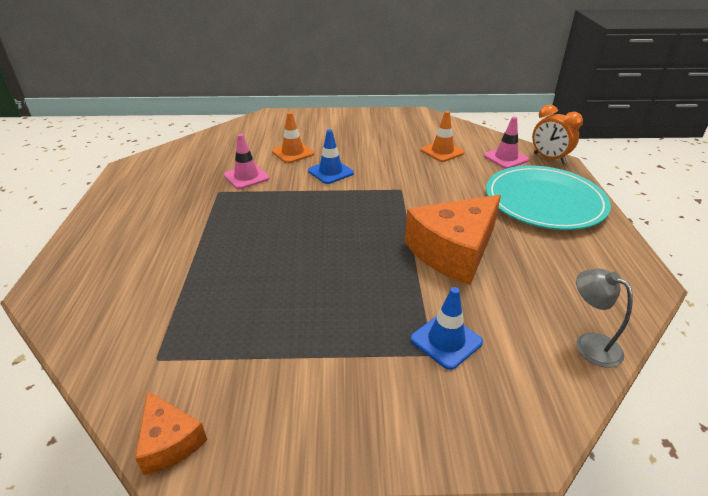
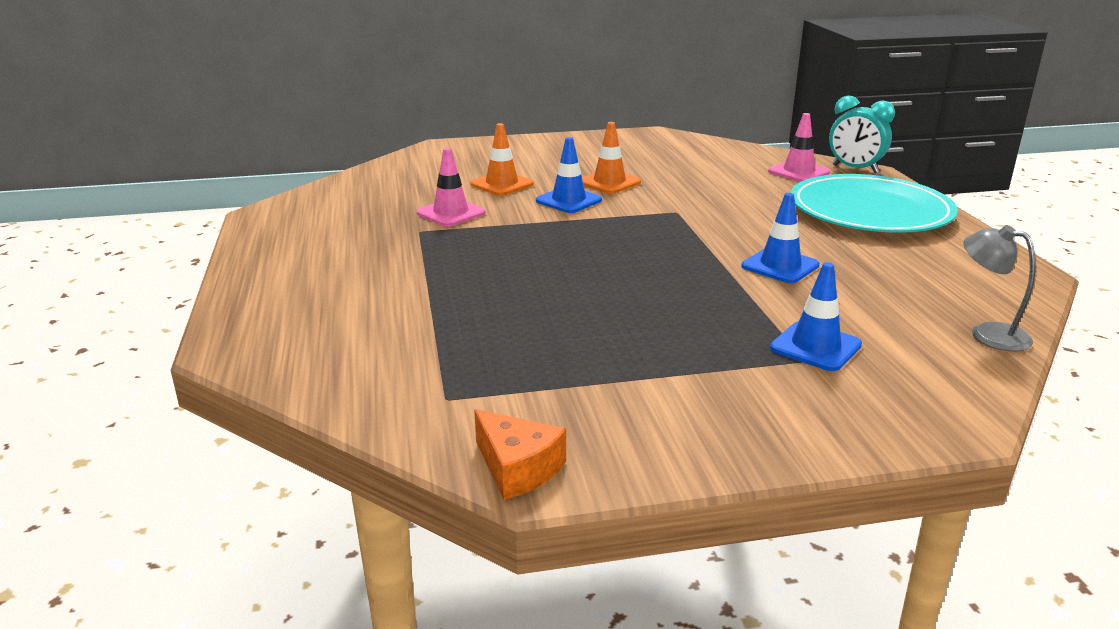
camera: 10 degrees left, 10 degrees down
(442, 151) = (710, 171): orange traffic cone -> orange traffic cone (609, 182)
(453, 251) = (780, 266): orange cheese -> blue traffic cone
(549, 158) = (855, 169): orange clock -> turquoise clock

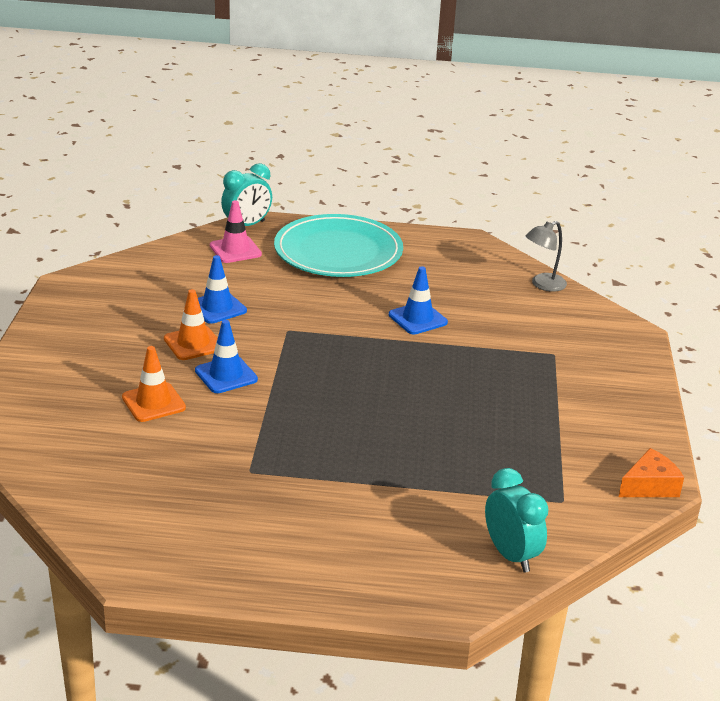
camera: 75 degrees left, 5 degrees up
(321, 373) = (511, 555): none -> turquoise clock
(451, 213) = (215, 446): pink traffic cone -> none
(815, 346) = (539, 345): blue traffic cone -> blue traffic cone (217, 308)

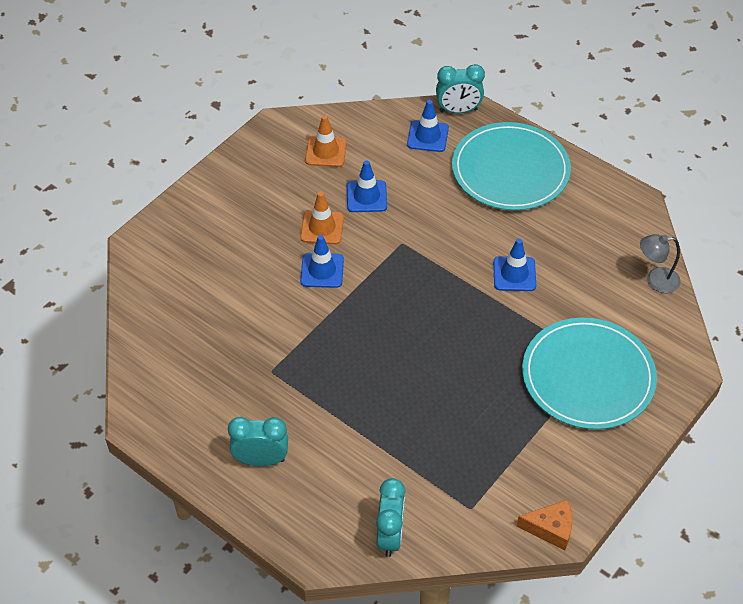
camera: 35 degrees right, 20 degrees up
(153, 402) = (253, 275): orange traffic cone -> orange traffic cone (326, 152)
(235, 250) = (427, 136): pink traffic cone -> blue traffic cone
(312, 548) = (261, 460): none -> turquoise clock
(559, 366) = (588, 376): none -> turquoise plate

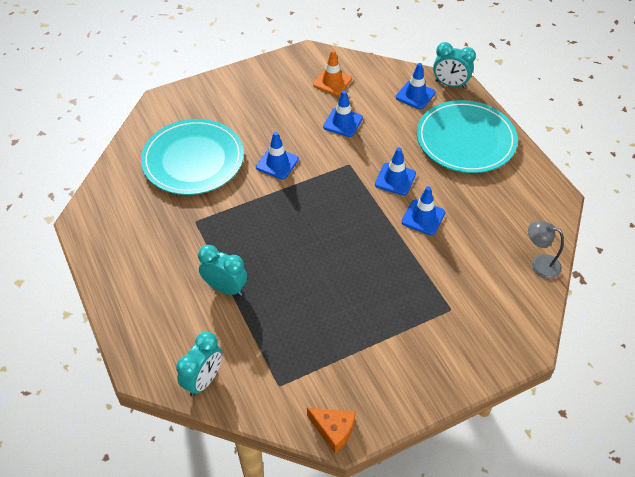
camera: 25 degrees right, 0 degrees up
(261, 460) = (146, 282): turquoise clock -> turquoise clock (225, 288)
(322, 227) = (296, 133): orange traffic cone -> none
(461, 242) = (395, 179): none -> blue traffic cone
(588, 376) = (437, 319): turquoise plate -> turquoise plate (193, 160)

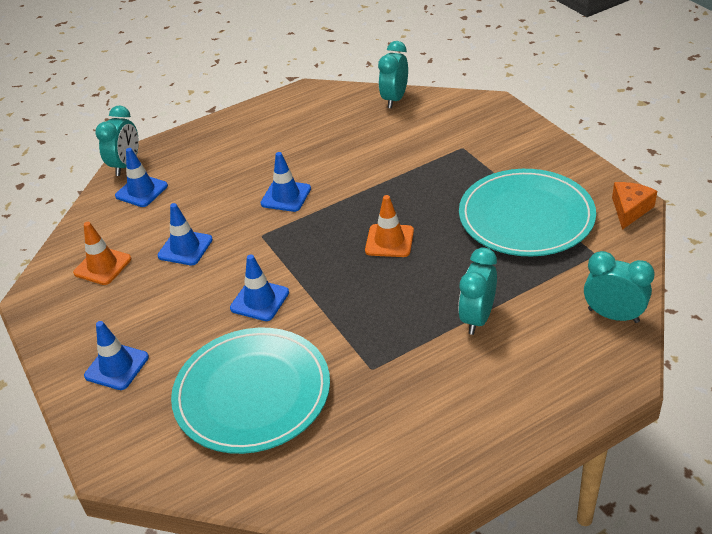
camera: 90 degrees left, 10 degrees down
(326, 242) = (389, 241): none -> orange traffic cone
(423, 217) = (343, 172): blue traffic cone -> blue traffic cone (117, 366)
(466, 140) = (223, 149): turquoise plate -> turquoise plate (526, 217)
(539, 264) = (394, 99): grey lamp -> turquoise clock

